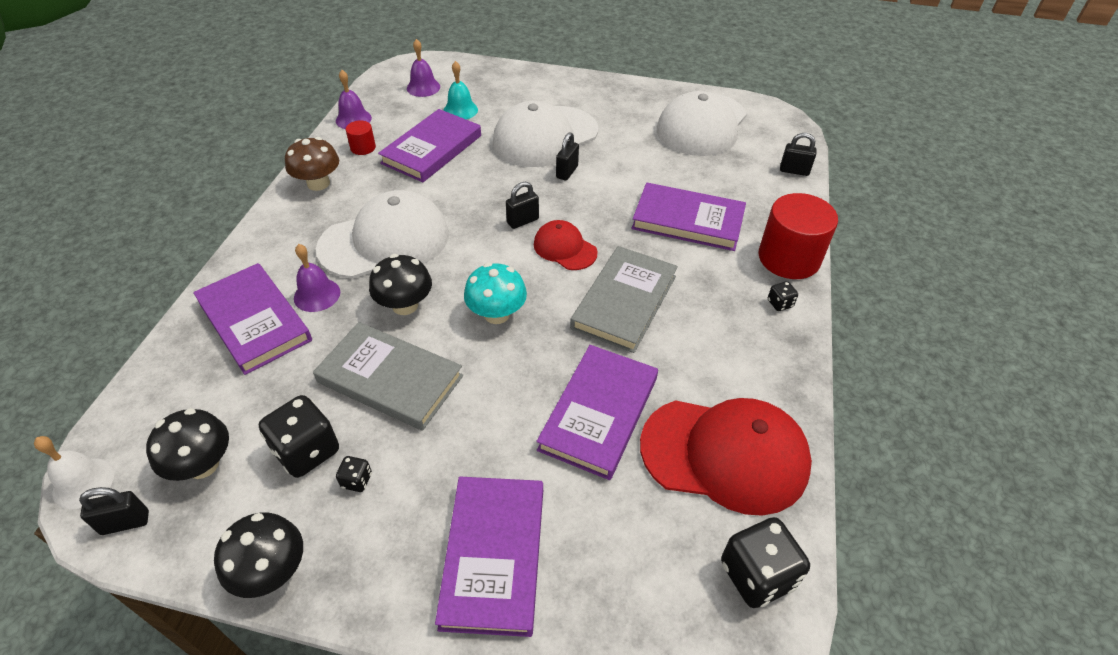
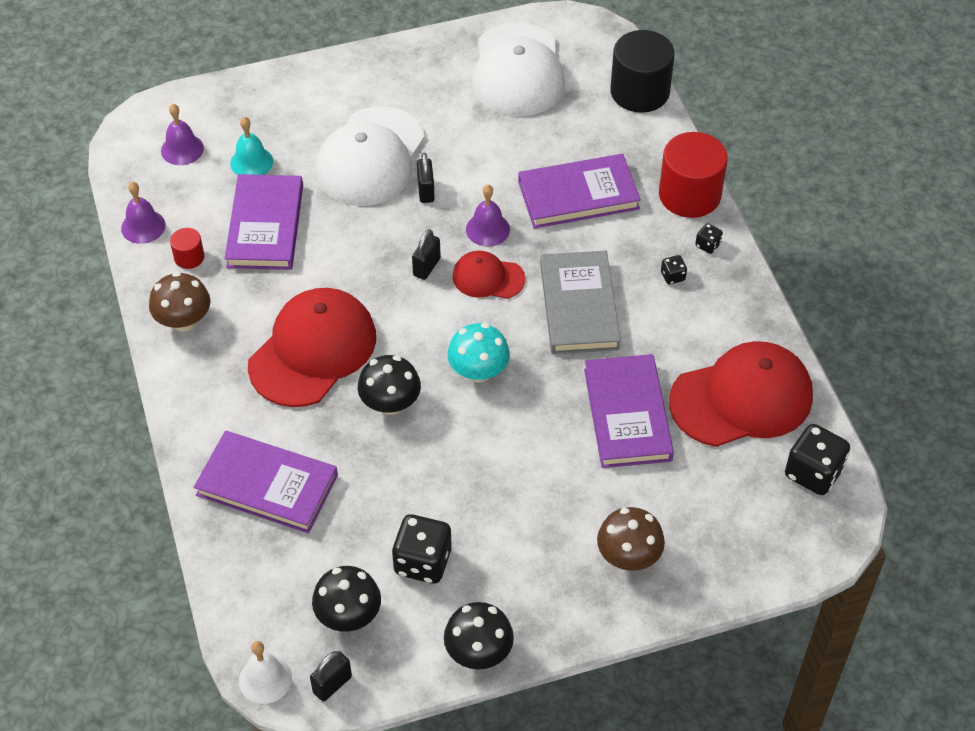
camera: 30 degrees left, 5 degrees up
(317, 295) = (300, 433): purple bell -> purple bell (487, 229)
(356, 480) = (483, 561): black dice -> black dice (672, 276)
(385, 241) = (313, 350): white cap -> red cap
(390, 379) = (437, 473): grey book -> none
(494, 556) = (628, 556): purple book -> brown mushroom
(794, 171) = (640, 91): black padlock -> black cylinder

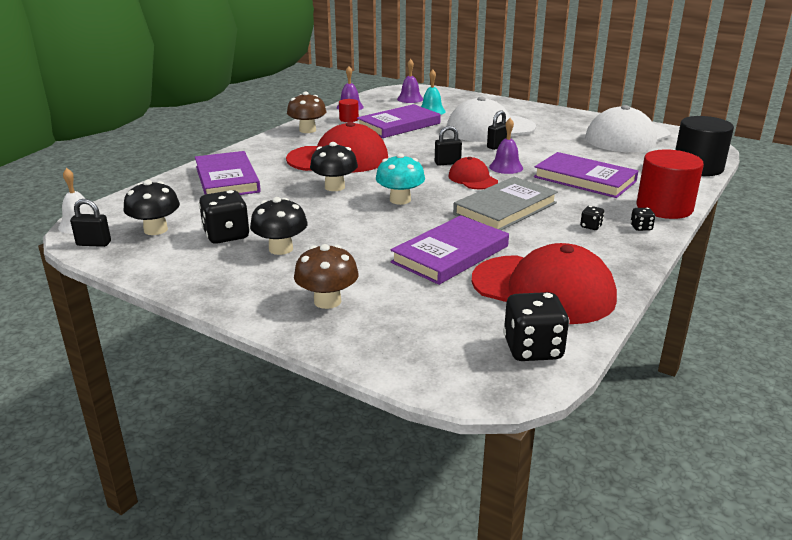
camera: 50 degrees right, 25 degrees down
(478, 652) = (171, 279): black mushroom -> black mushroom (281, 249)

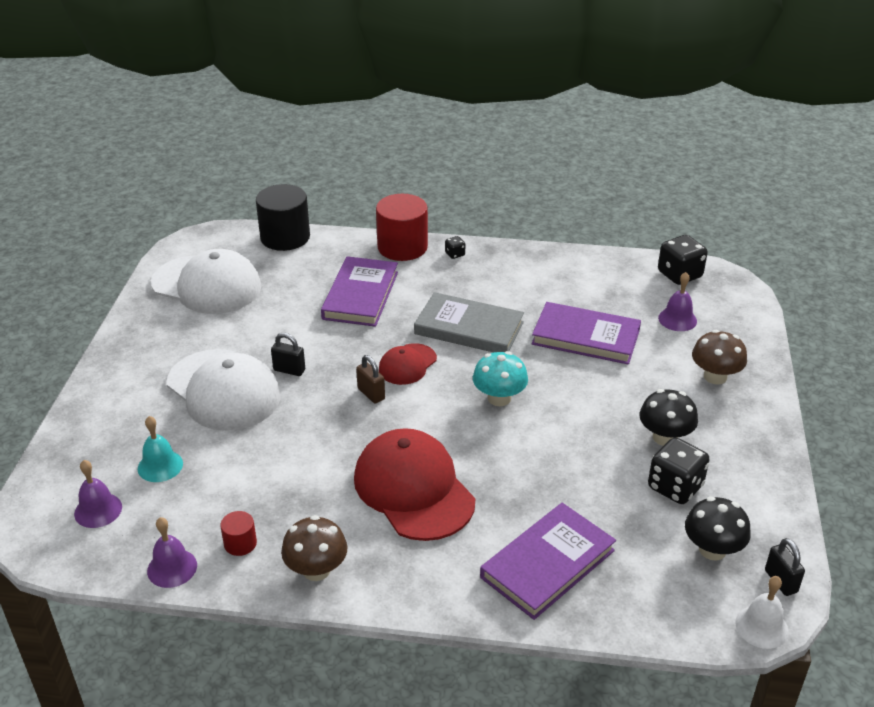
camera: 115 degrees left, 10 degrees up
(334, 187) = (501, 458): black mushroom -> none
(399, 125) = (246, 479): purple book -> none
(447, 163) = (371, 394): black padlock -> brown padlock
(506, 167) = (357, 349): purple bell -> purple bell (677, 319)
(543, 289) = (600, 283): red cap -> none
(591, 226) = (472, 277): black dice -> none

